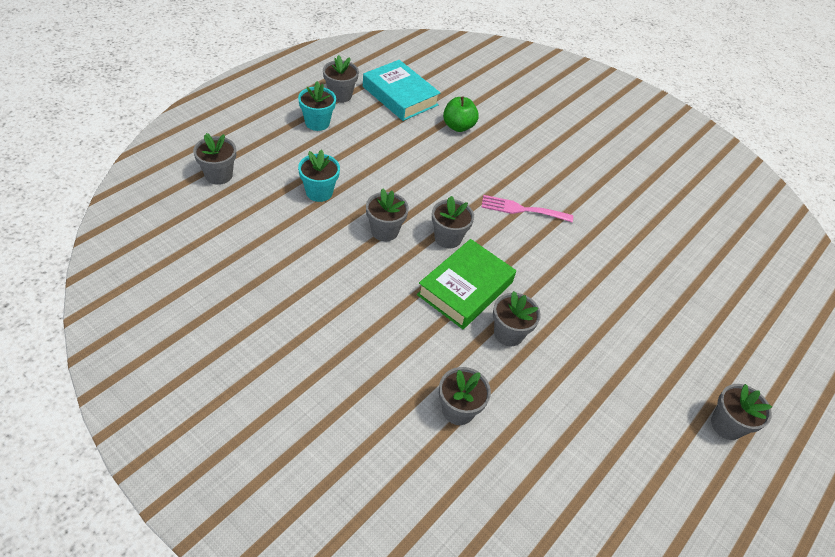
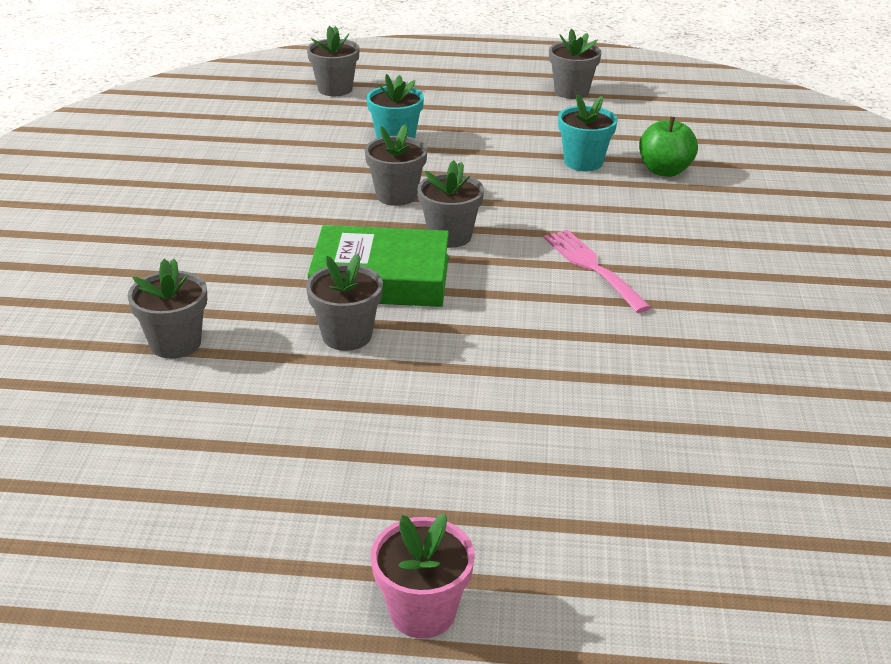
camera: 60 degrees right, 15 degrees down
(317, 123) = (502, 99): turquoise flower pot -> turquoise flower pot (583, 162)
(400, 96) = (643, 120): turquoise book -> none
(726, 425) = (422, 611): grey flower pot -> pink flower pot

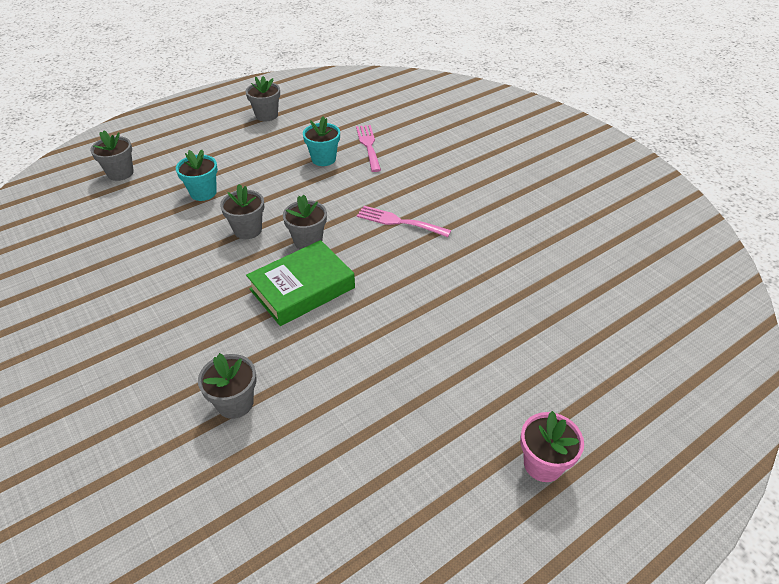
camera: 40 degrees left, 10 degrees up
(347, 336) = (327, 335): grey flower pot -> none
(664, 171) = (368, 146): green apple -> pink fork

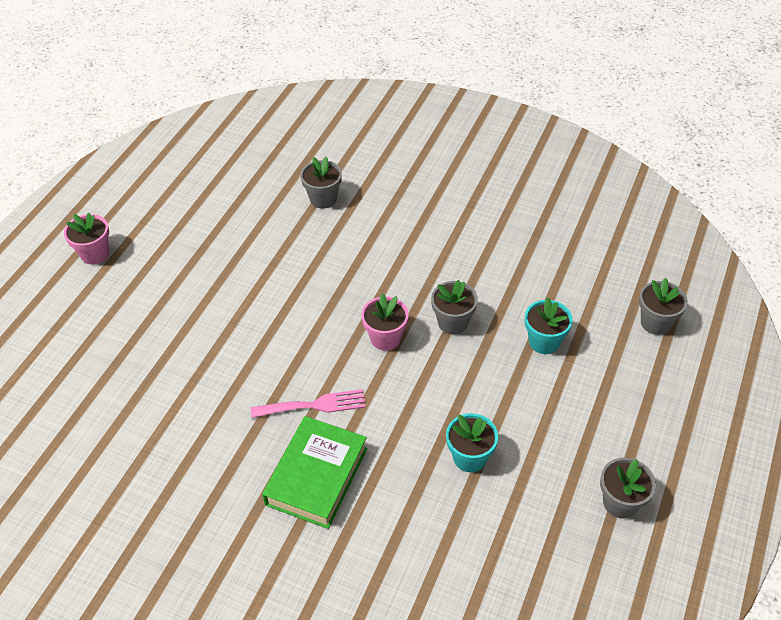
camera: 150 degrees right, 5 degrees up
(302, 288) = (349, 292): green book -> green book (317, 476)
(308, 241) = (385, 338): grey flower pot -> pink flower pot
(368, 146) = (436, 513): pink fork -> none

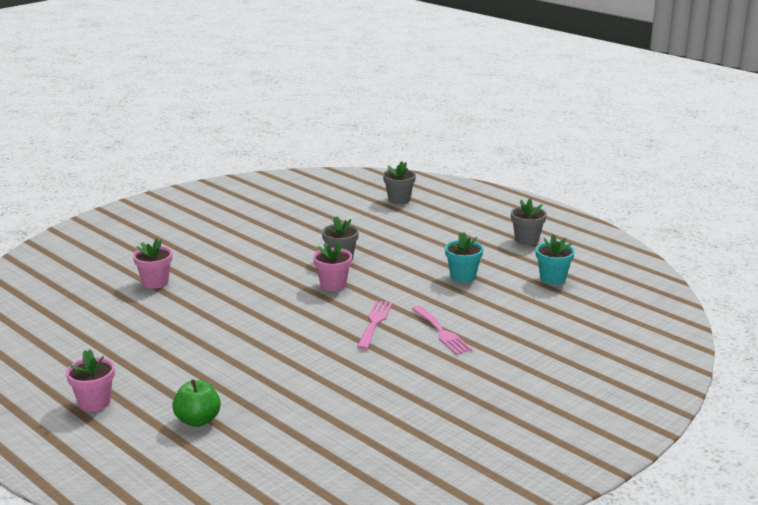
camera: 70 degrees left, 25 degrees down
(83, 334) = (198, 420): none -> green apple
(317, 476) = (441, 332): green book -> pink fork
(323, 199) = (155, 282): grey flower pot -> pink flower pot
(544, 342) = (385, 234): turquoise flower pot -> turquoise flower pot (552, 278)

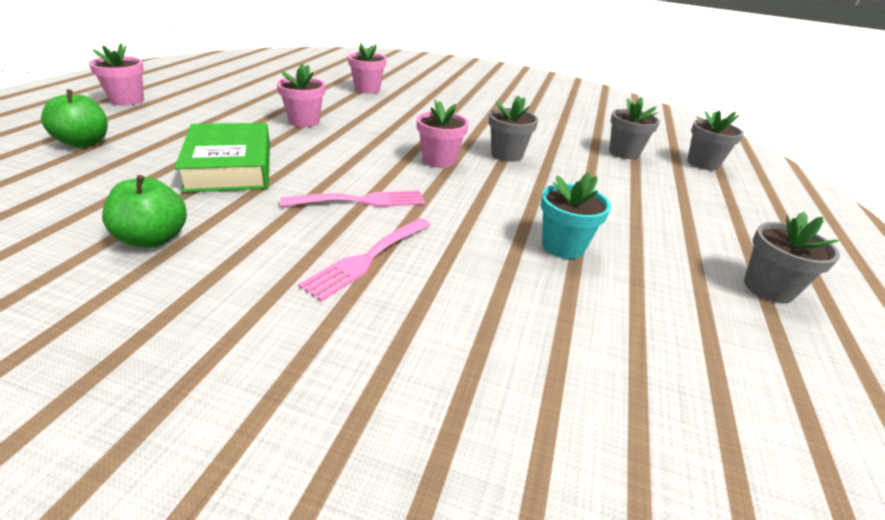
camera: 60 degrees right, 10 degrees up
(218, 323) = (304, 121): none -> pink flower pot
(289, 362) = (229, 166): none -> green book
(366, 218) = (624, 153): none -> grey flower pot
(380, 393) = (153, 239): none -> green apple
(552, 278) = (675, 352): turquoise flower pot -> none

